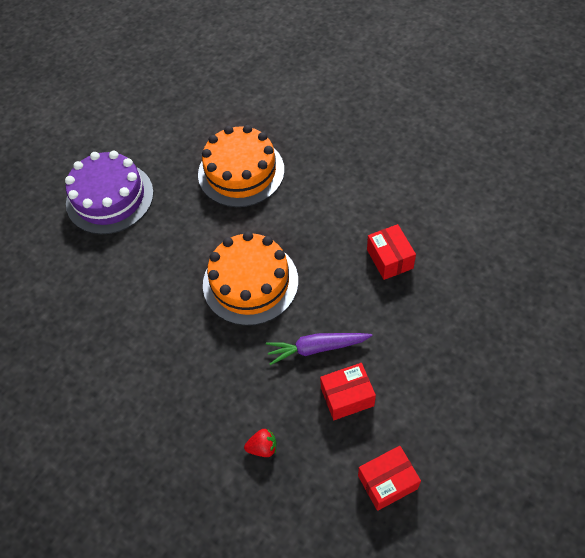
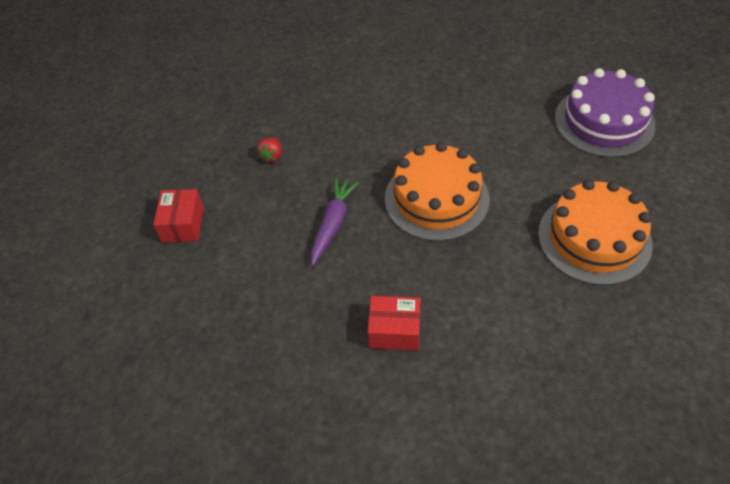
camera: 115 degrees right, 5 degrees down
(347, 397) = (272, 227): red box -> none

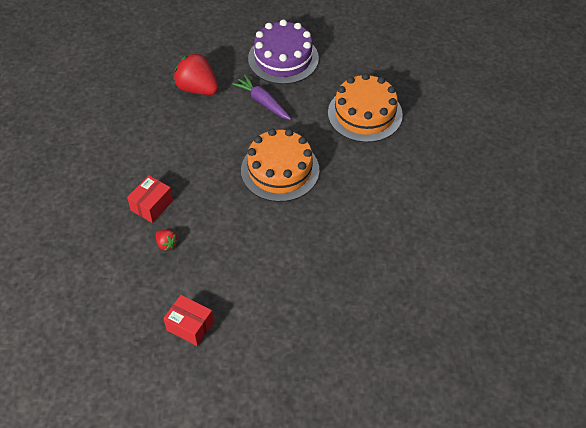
camera: 65 degrees left, 0 degrees up
(333, 224) = (258, 235): purple carrot -> purple carrot (263, 102)
(394, 331) = (364, 240): red box -> red box (152, 205)
(490, 77) = (197, 88): none -> red strawberry

